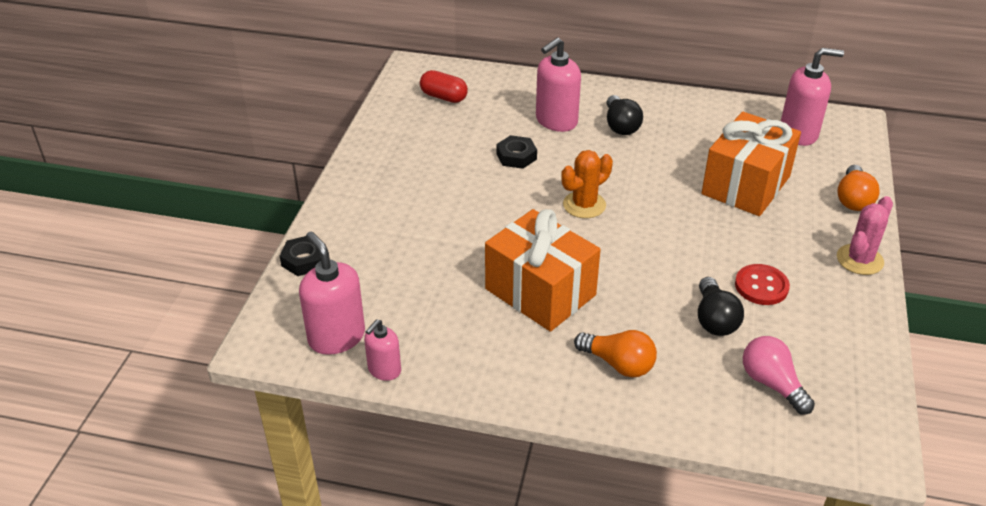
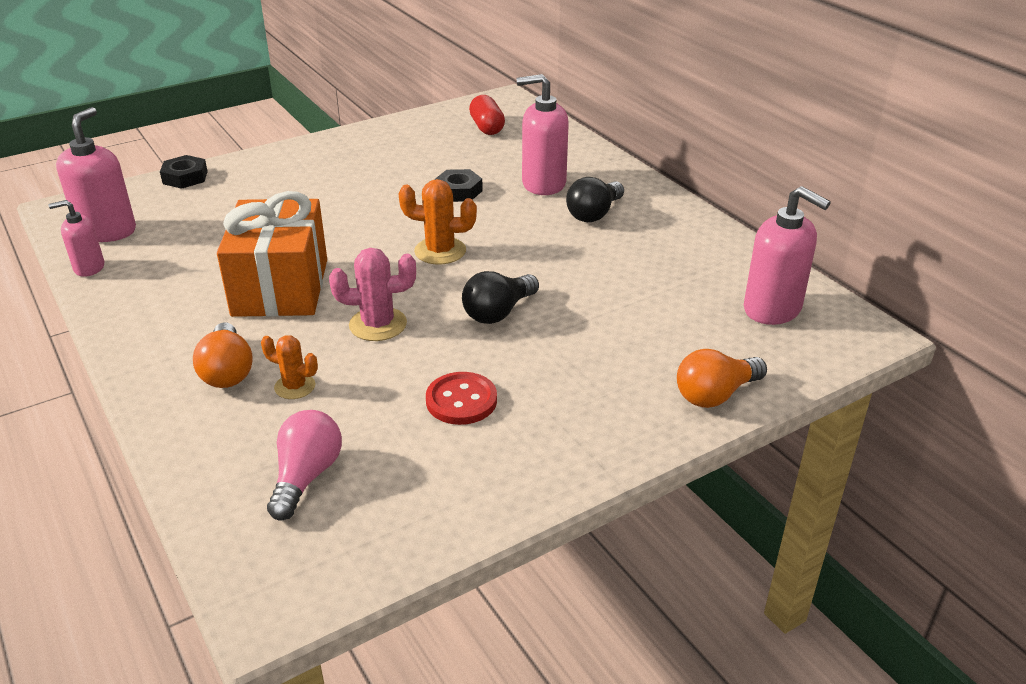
camera: 45 degrees right, 5 degrees down
(671, 343) = (295, 386): none -> orange cactus
(714, 319) = (366, 396): black light bulb -> black light bulb (498, 312)
(746, 185) = (619, 318): orange gift -> none
(859, 260) = (608, 446): pink cactus -> pink cactus (378, 324)

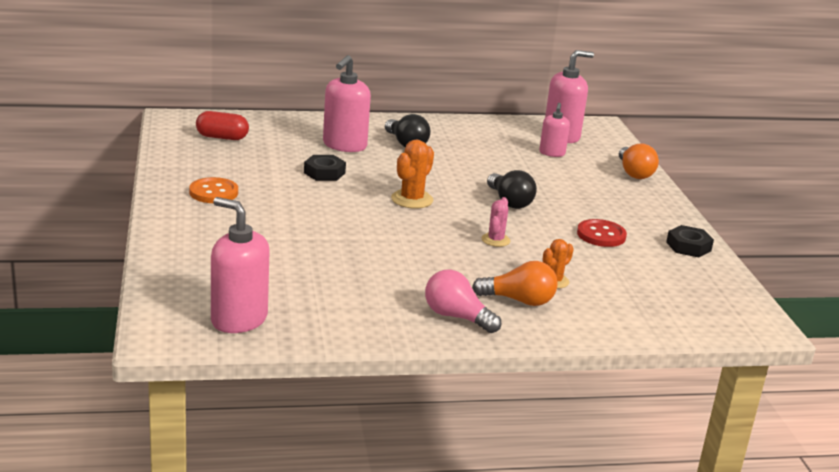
camera: 70 degrees left, 10 degrees down
(89, 268) = (305, 336): pink soap dispenser -> pink soap dispenser (552, 153)
(185, 177) = (162, 268): black nut -> black nut (688, 246)
(280, 287) = (414, 262): orange gift -> none
(306, 476) = (653, 295): pink light bulb -> pink light bulb (456, 317)
(356, 156) = (213, 192): none -> orange button
(378, 324) = (495, 240): pink cactus -> pink cactus, size x0.65

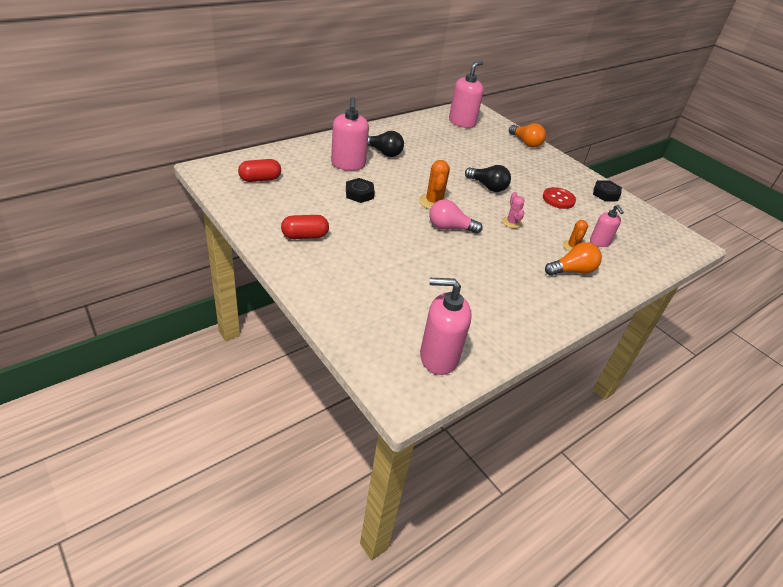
camera: 30 degrees left, 15 degrees up
(213, 192) = (305, 236): orange button -> red capsule
(456, 317) = (555, 299): pink light bulb -> pink light bulb (449, 228)
(552, 153) = (470, 138): pink soap dispenser -> pink soap dispenser (600, 242)

